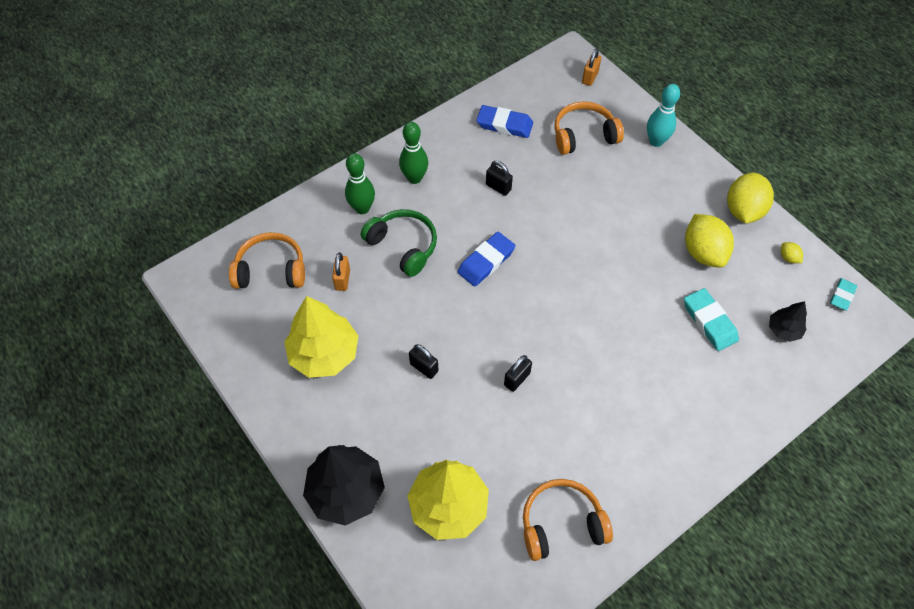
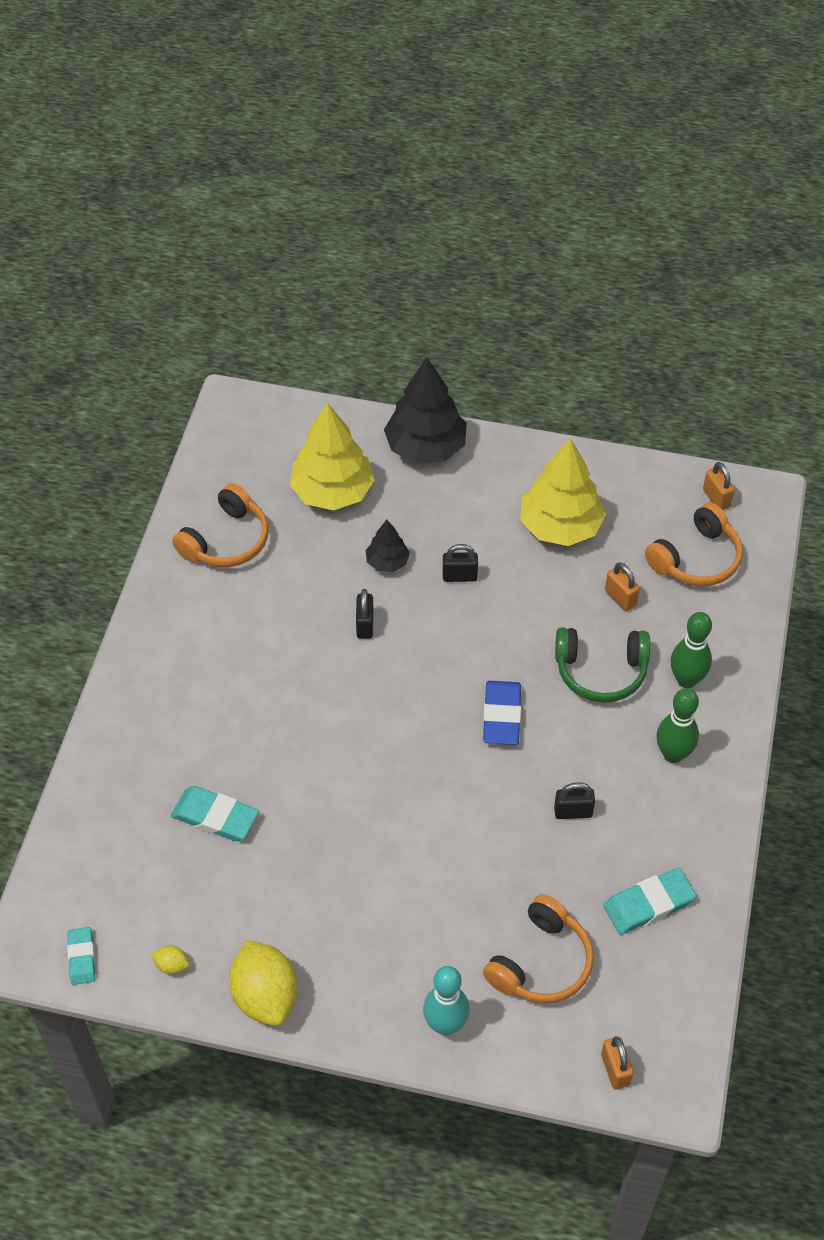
camera: 140 degrees right, 5 degrees down
(210, 298) = (716, 498): none -> orange padlock
(504, 124) = (648, 904): blue eraser -> turquoise eraser
(703, 252) = (276, 899): yellow lemon -> none
(783, 330) = (128, 864): black tree -> black tree (387, 562)

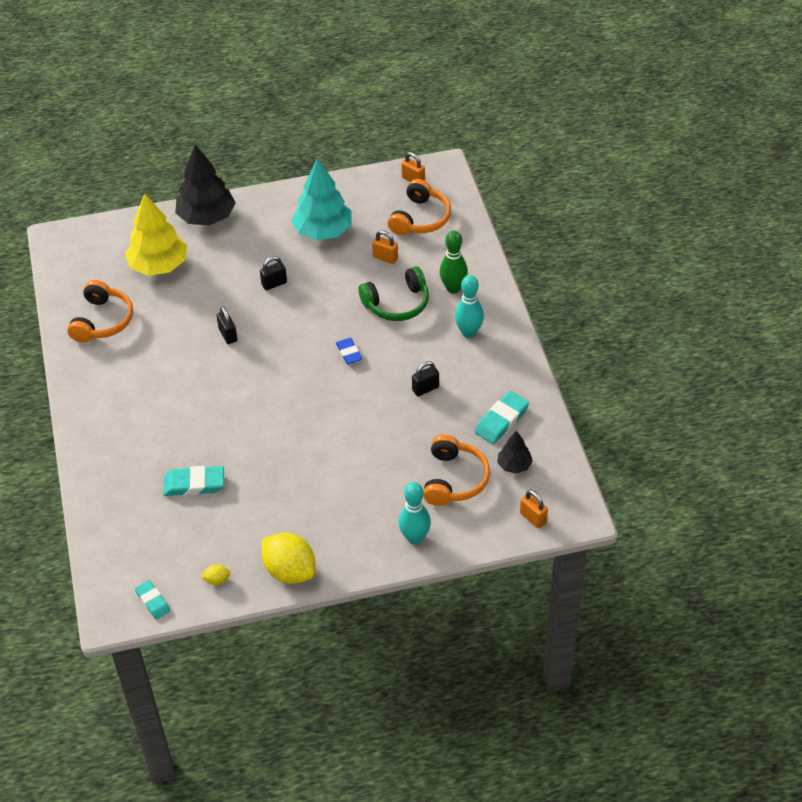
camera: 25 degrees left, 5 degrees down
(387, 562) = (221, 293): black tree -> black tree (514, 465)
(502, 716) = (349, 353): blue eraser -> blue eraser, size x0.63
(560, 526) = (323, 231): yellow tree -> turquoise tree
(673, 754) = (469, 332): green bowling pin -> turquoise bowling pin

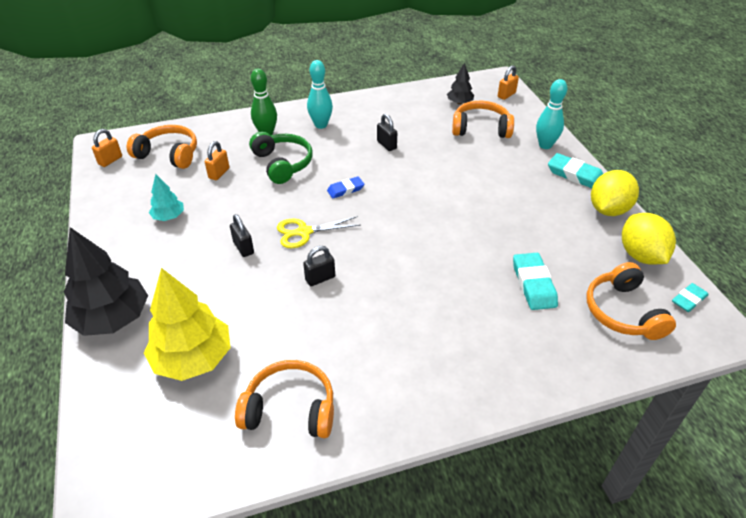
camera: 95 degrees left, 5 degrees down
(149, 544) = (622, 312): none -> orange headphones
(217, 580) = (640, 255): yellow lemon -> yellow lemon, size x2.34
(289, 323) = (304, 232): none -> yellow scissors
(323, 231) = (169, 217): turquoise tree -> turquoise tree, size x0.51
(501, 420) = (416, 108): turquoise eraser -> turquoise eraser (575, 175)

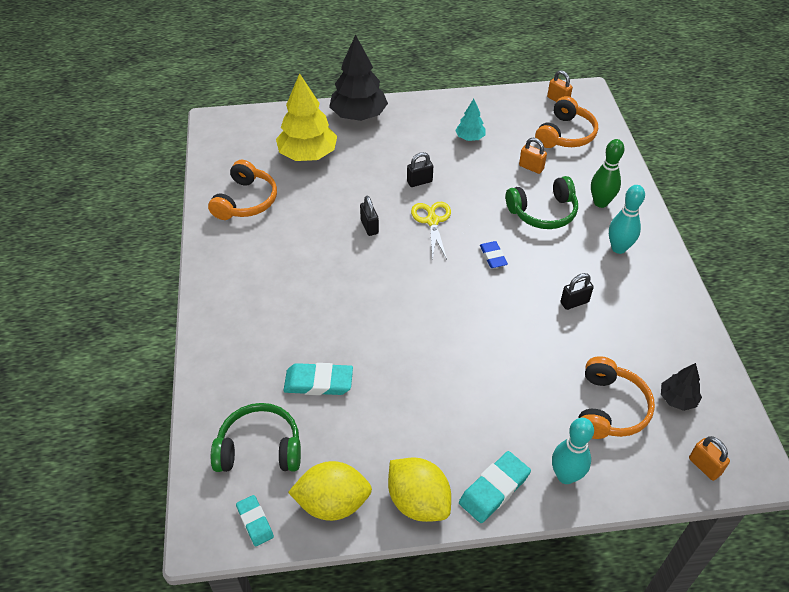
camera: 100 degrees right, 5 degrees up
(622, 312) = (260, 448): orange headphones -> green headphones

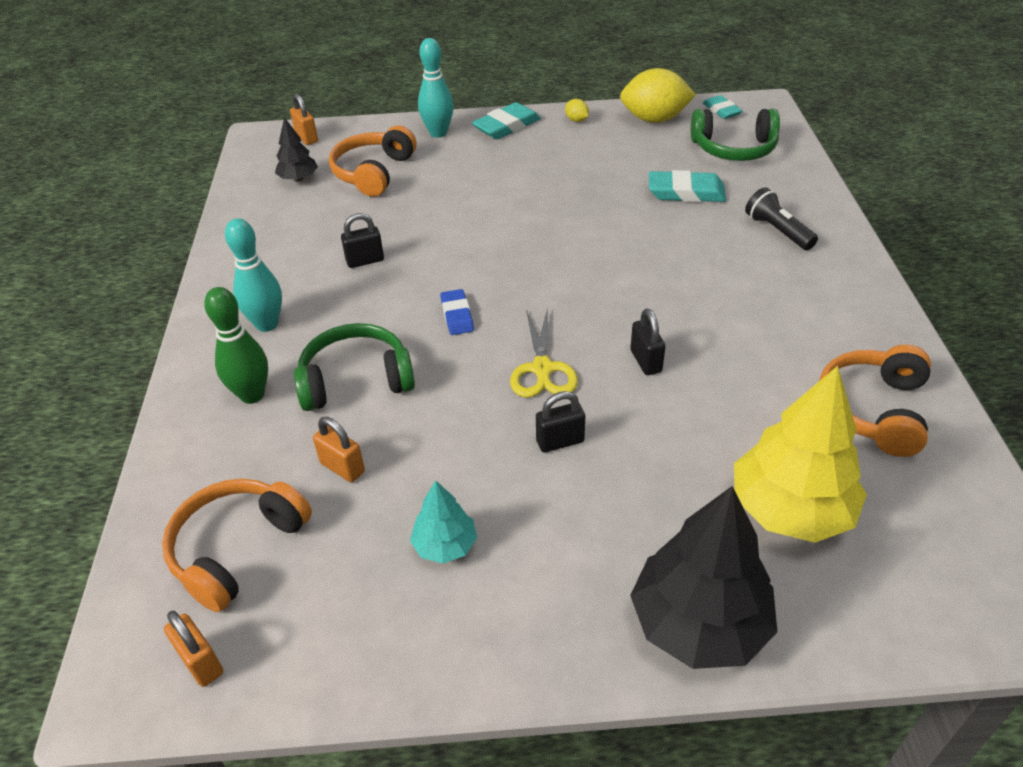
camera: 175 degrees left, 5 degrees down
(254, 336) = (777, 231): none -> black flashlight
(418, 501) = (576, 120): yellow lemon -> yellow lemon, size x0.43

